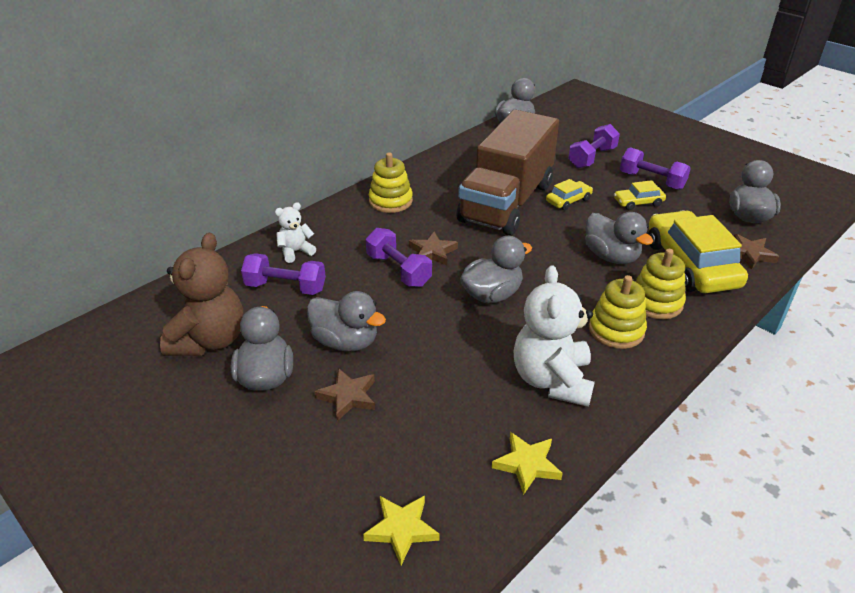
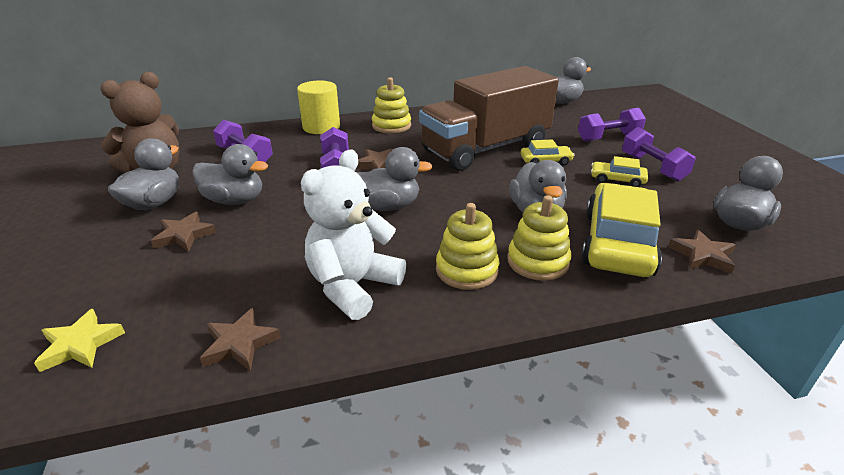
camera: 30 degrees right, 5 degrees down
(296, 252) = (282, 138): white teddy bear -> none
(320, 225) = (321, 127): none -> yellow cylinder
(346, 341) = (235, 200): grey duck -> grey duck turned 45 degrees counterclockwise
(527, 464) = (240, 344): yellow star -> brown star

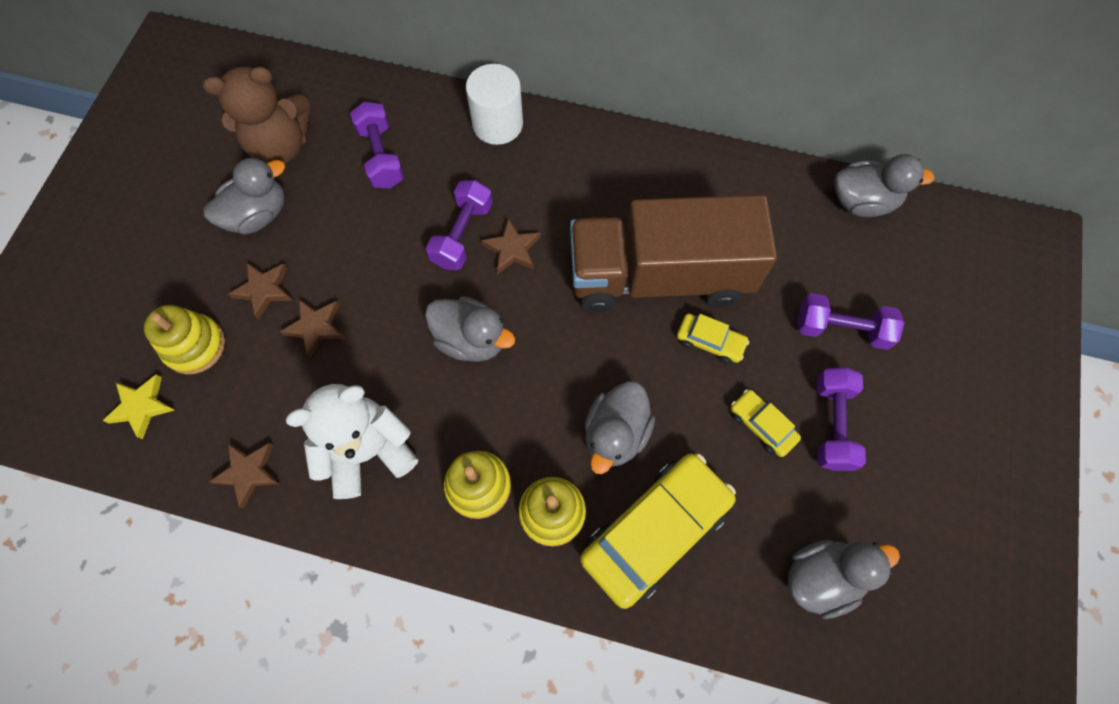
camera: 30 degrees right, 35 degrees up
(235, 200) = (332, 249): grey duck -> none
(321, 127) = (497, 124): yellow cylinder -> white cylinder
(391, 126) = (583, 161): yellow stacking toy -> yellow stacking toy (195, 346)
(702, 255) = (723, 599): brown star -> brown star (316, 327)

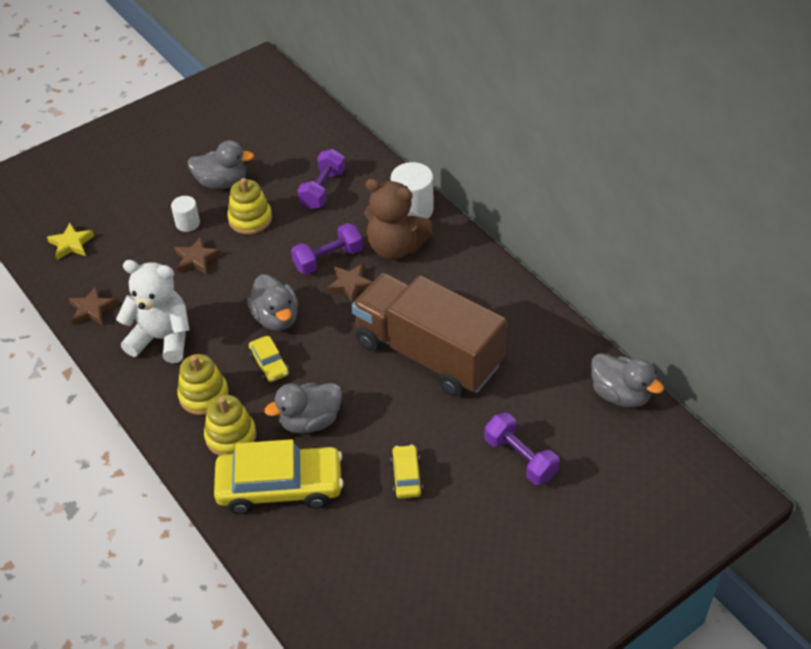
camera: 40 degrees right, 20 degrees down
(195, 346) = (125, 230): yellow stacking toy -> yellow stacking toy (250, 219)
(264, 290) = (187, 223): brown star -> white cylinder
(281, 146) = (270, 152): brown teddy bear -> brown teddy bear (395, 247)
(710, 341) = (422, 410): yellow car -> yellow car (269, 364)
(821, 577) = (355, 582): grey duck -> none
(832, 424) = (454, 506): purple dumbbell -> none

